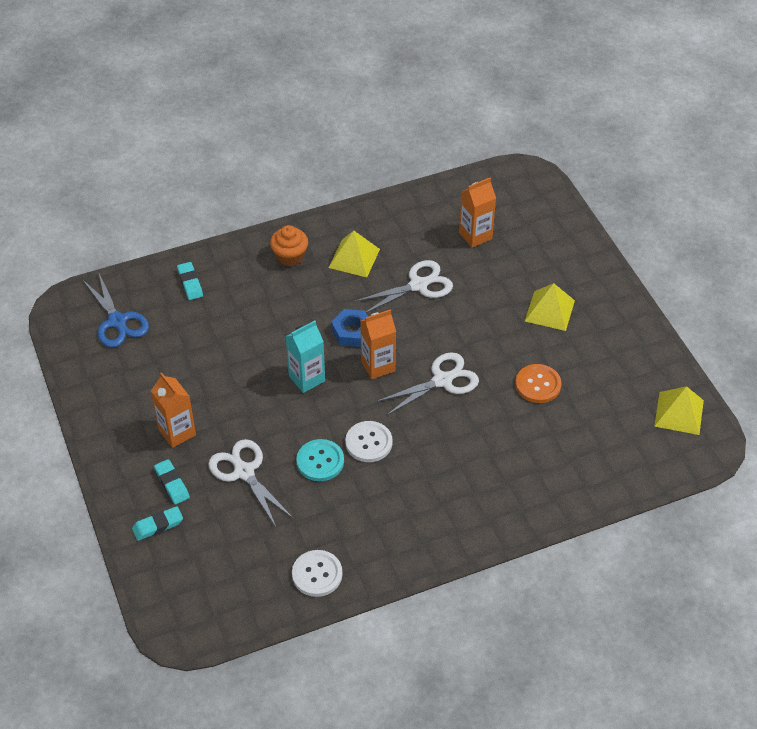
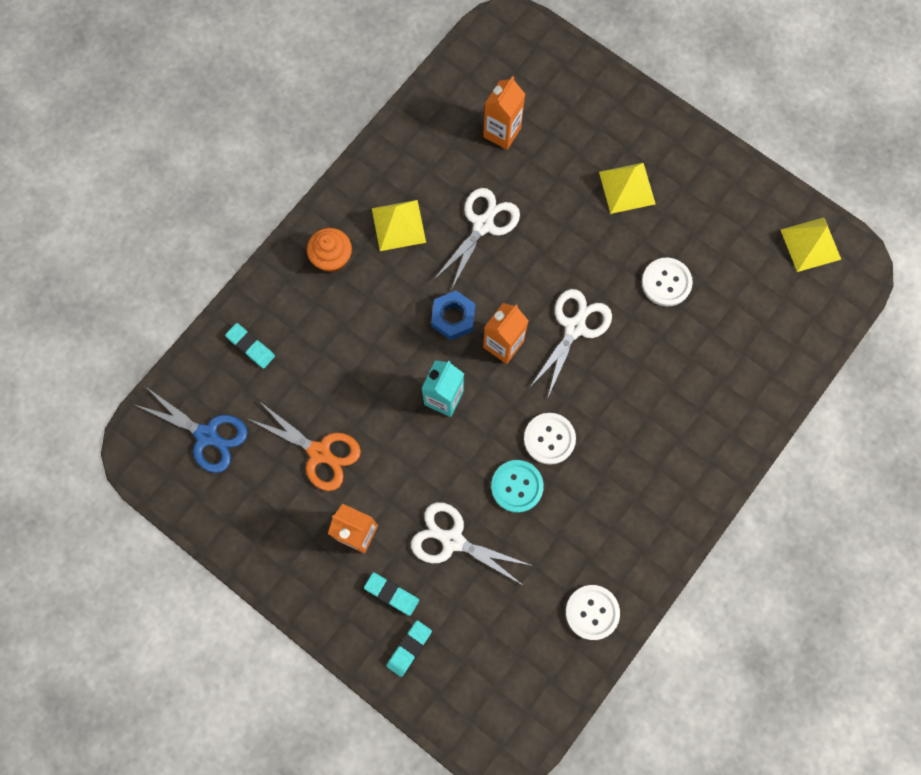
camera: 30 degrees left, 25 degrees up
(188, 369) = (319, 452): none -> orange scissors
(538, 385) = (666, 282): orange button -> white button

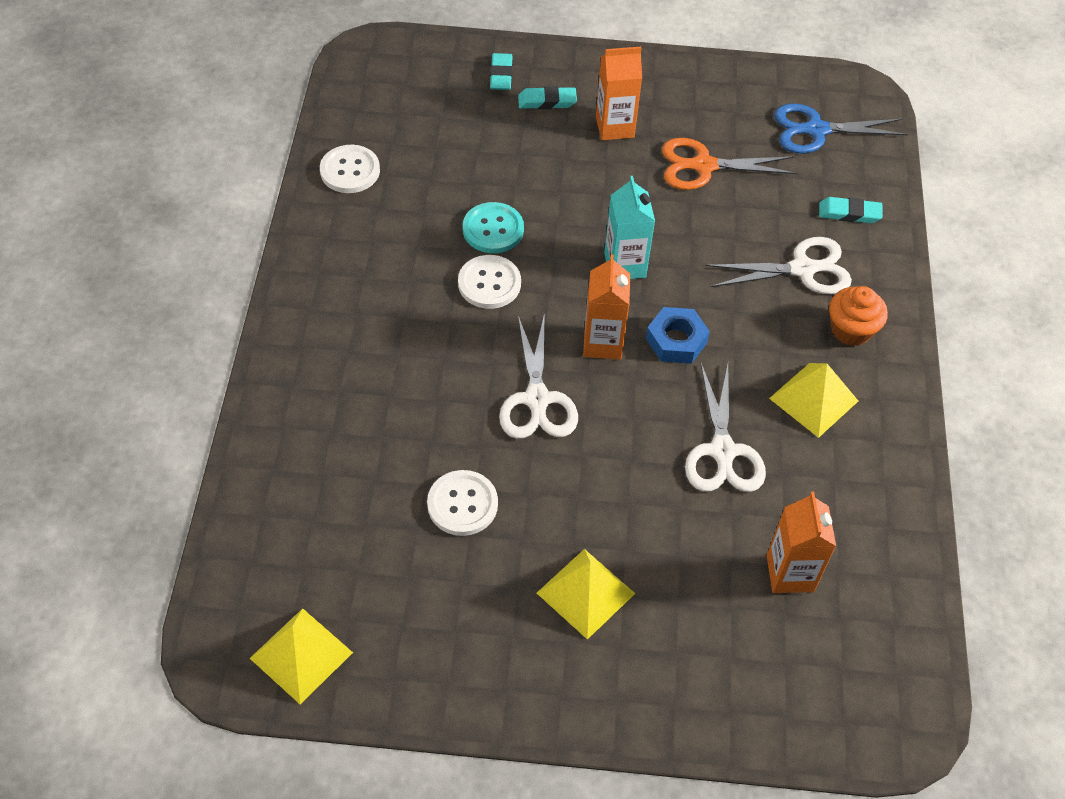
camera: 145 degrees right, 20 degrees down
(452, 540) = (523, 161): white scissors -> white scissors (802, 269)

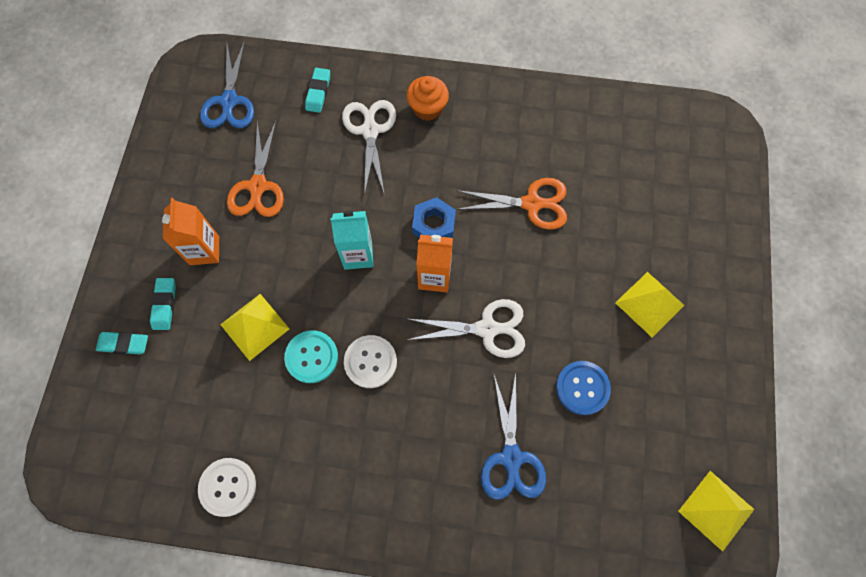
camera: 85 degrees left, 15 degrees up
(374, 424) = (511, 457): none -> blue scissors
(462, 504) = (582, 388): white button -> blue button
(722, 451) = (531, 204): white scissors -> orange scissors
(790, 573) = (625, 174): orange carton -> none
(813, 399) = (487, 140): yellow pyramid -> yellow pyramid (254, 326)

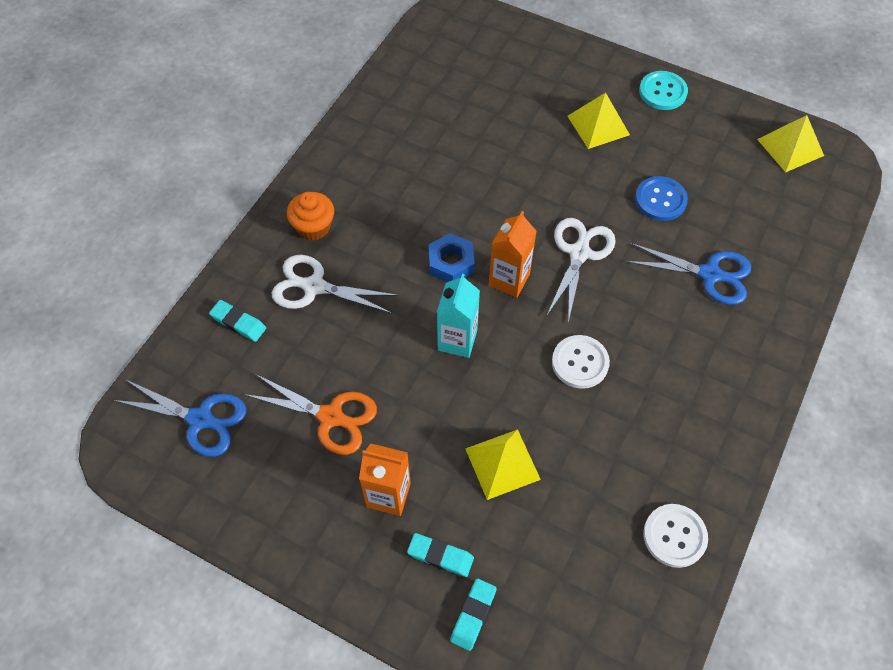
camera: 70 degrees left, 10 degrees down
(311, 357) = (557, 416): turquoise button -> turquoise button (662, 92)
(531, 204) = (463, 176): orange scissors -> none

